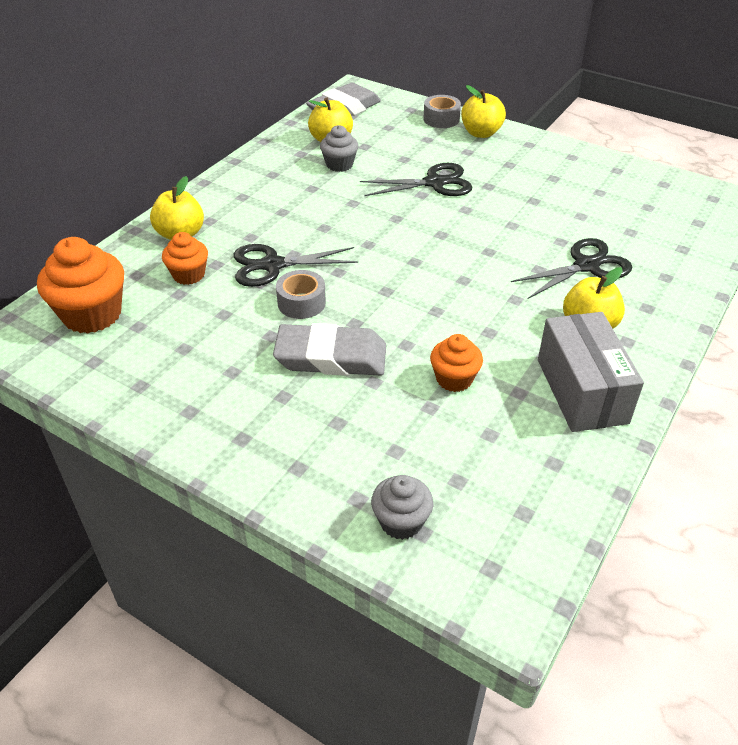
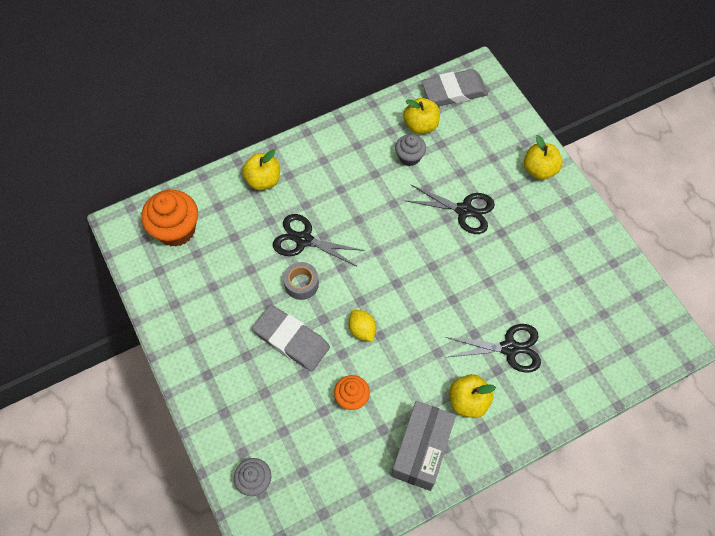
camera: 30 degrees right, 20 degrees up
(189, 275) = (248, 222): orange cupcake -> none
(411, 314) = (362, 330): none -> yellow lemon
(441, 119) = (520, 138): grey tape -> none

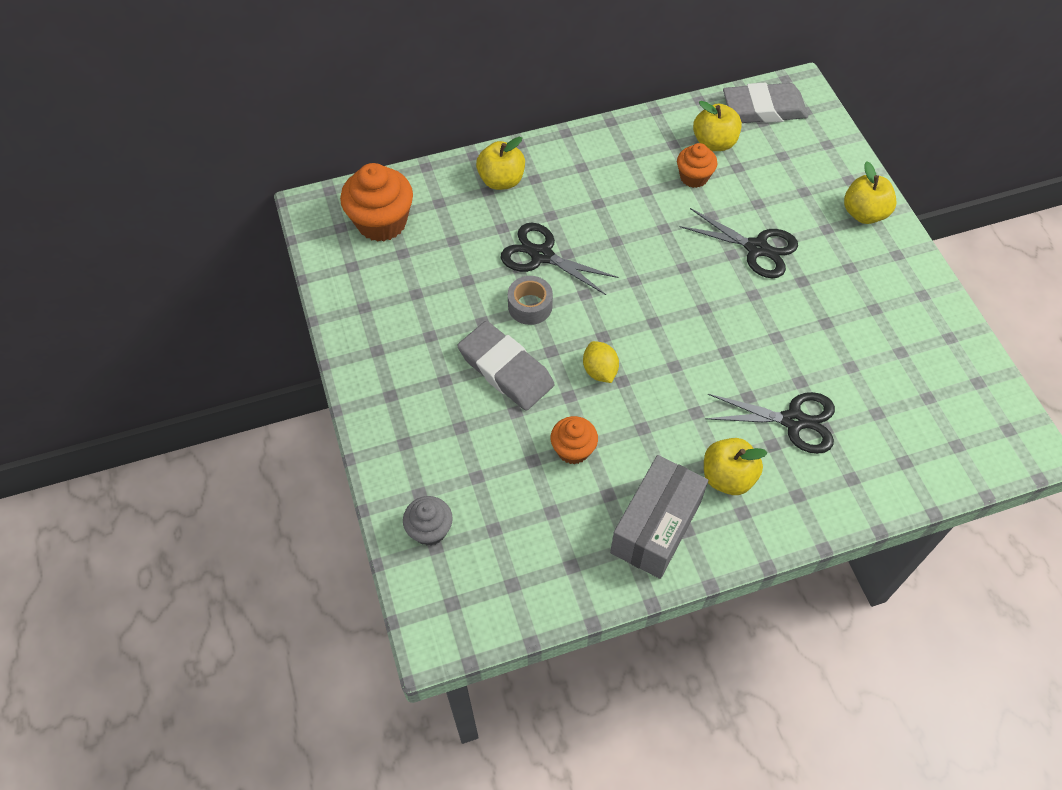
camera: 10 degrees right, 5 degrees down
(409, 157) = (694, 177): grey cupcake -> orange cupcake

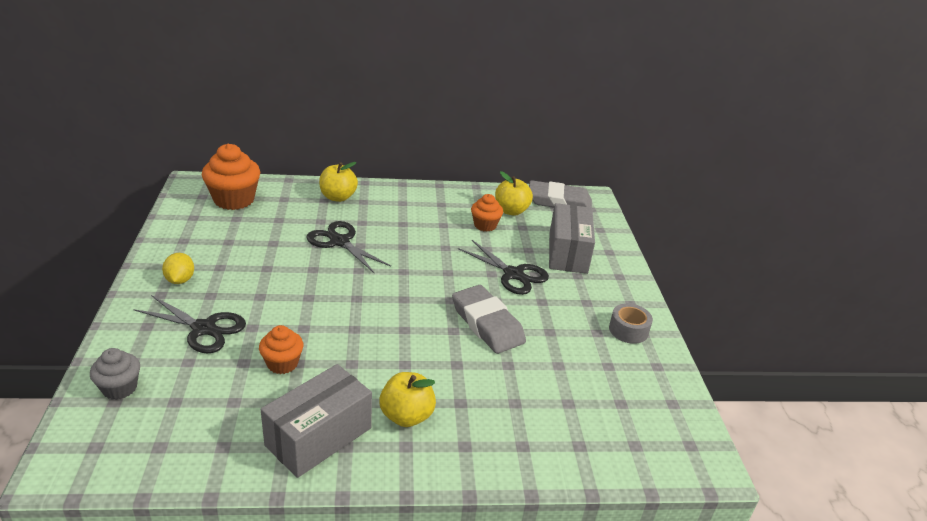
camera: 10 degrees right, 25 degrees down
(506, 370) = (263, 300): grey eraser -> grey eraser (487, 324)
(530, 306) = (310, 267): grey tape -> grey tape (628, 330)
(600, 371) = (339, 318): yellow lemon -> yellow lemon (180, 280)
(793, 421) = (488, 390): black scissors -> black scissors (204, 329)
(803, 195) = (567, 253): none -> grey box
(864, 213) = (613, 273): yellow apple -> none

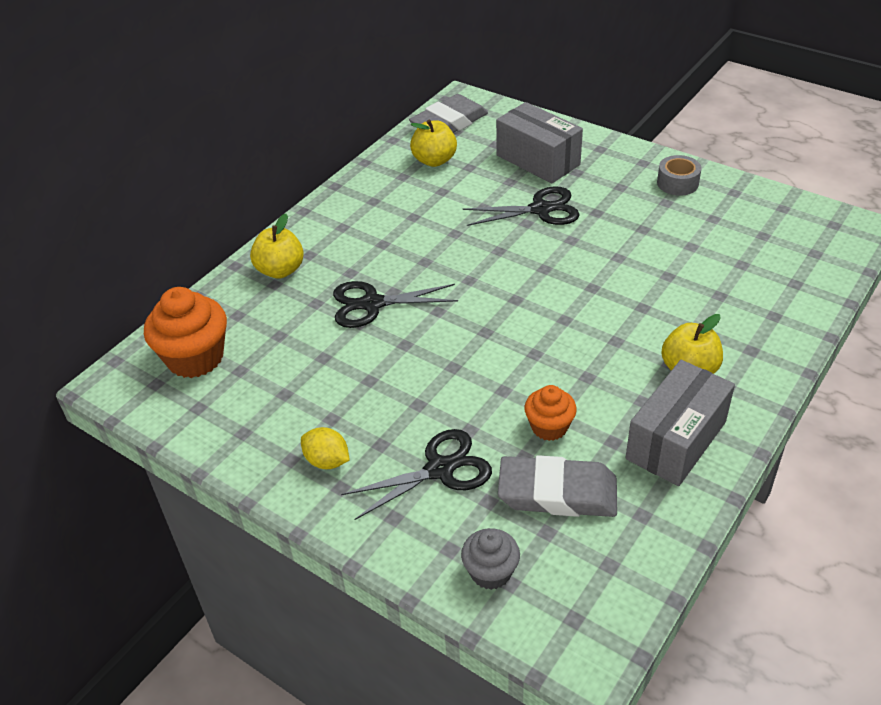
camera: 45 degrees left, 10 degrees up
(318, 436) = (676, 440): grey box -> grey box turned 45 degrees clockwise
(485, 225) = (442, 189): orange cupcake -> none
(487, 324) = (601, 261): grey eraser -> grey eraser (557, 493)

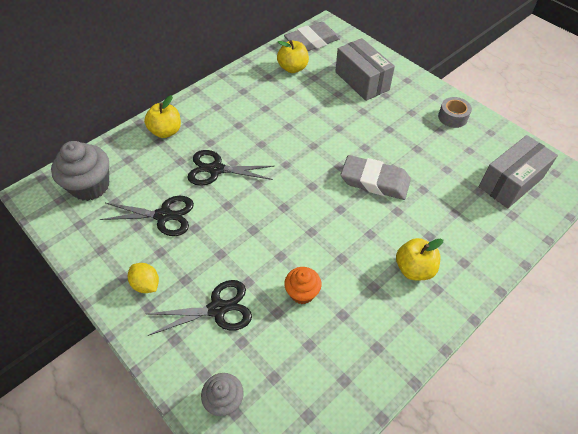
camera: 10 degrees right, 10 degrees up
(195, 358) = (90, 186): orange cupcake -> grey cupcake
(541, 209) = (352, 119): black scissors -> black scissors (164, 215)
(557, 493) = (290, 347): grey eraser -> grey eraser (375, 181)
(676, 440) = (387, 324): grey box -> grey box (510, 182)

